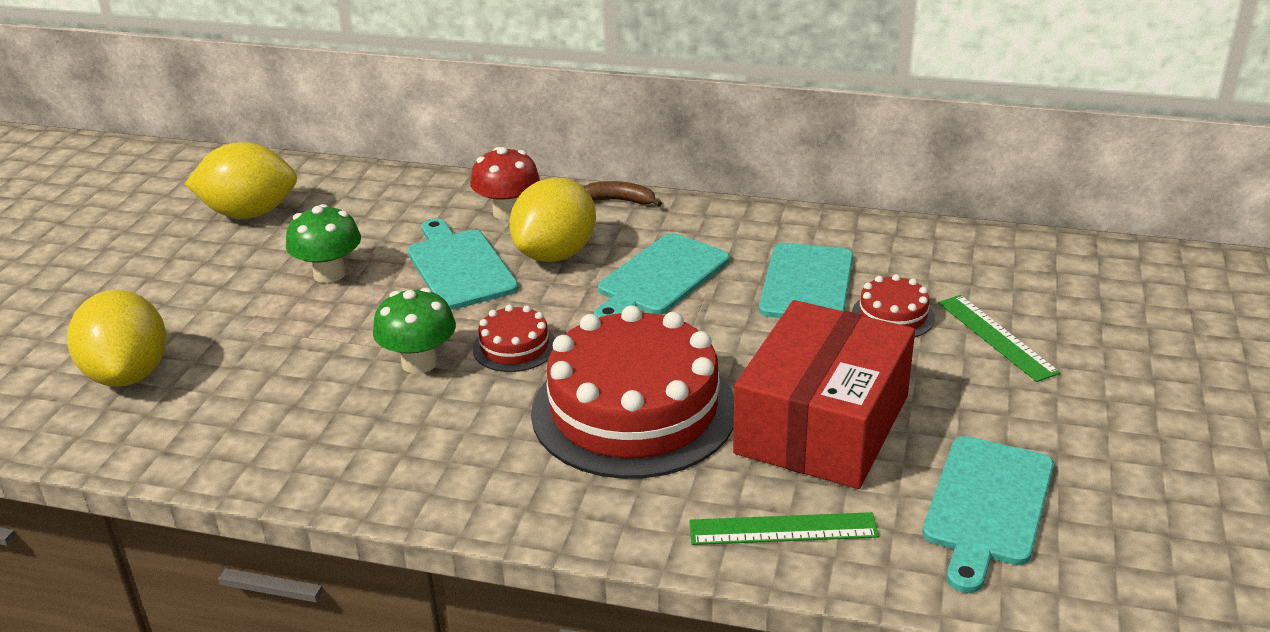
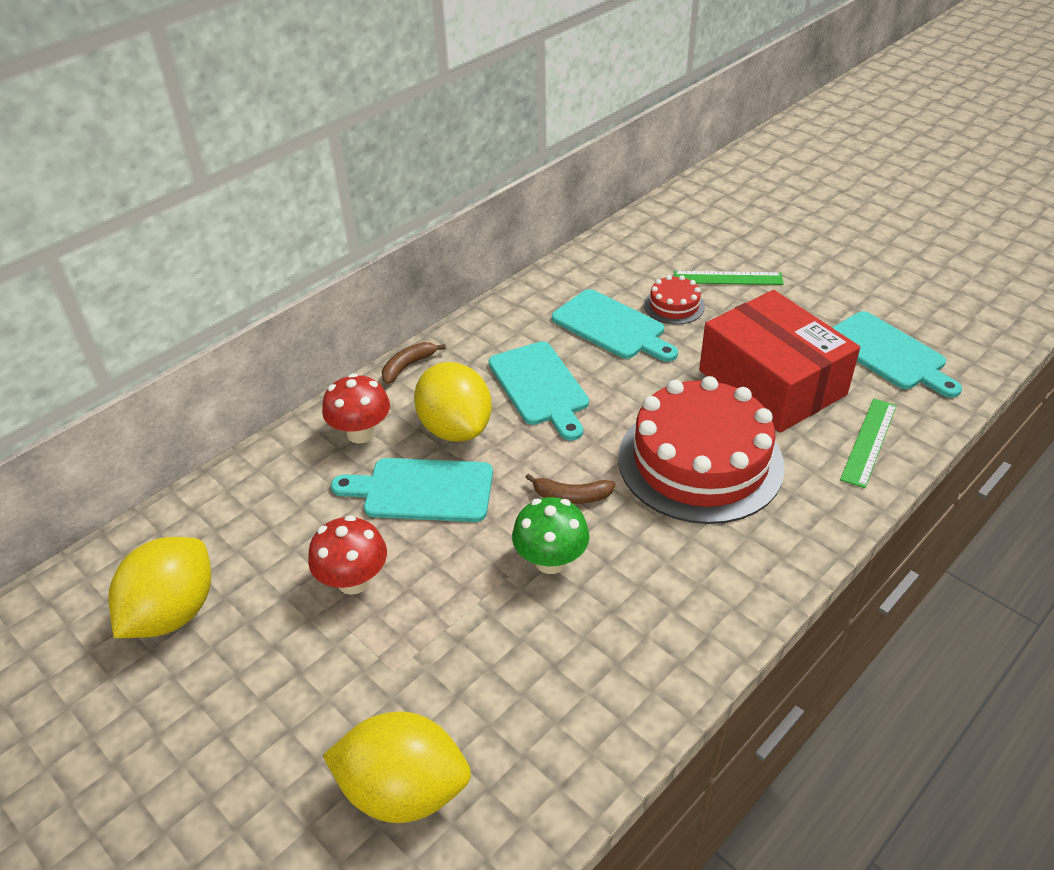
camera: 60 degrees left, 10 degrees up
(329, 274) = (353, 581): green mushroom -> red mushroom
(514, 347) = (571, 496): red cake -> brown banana

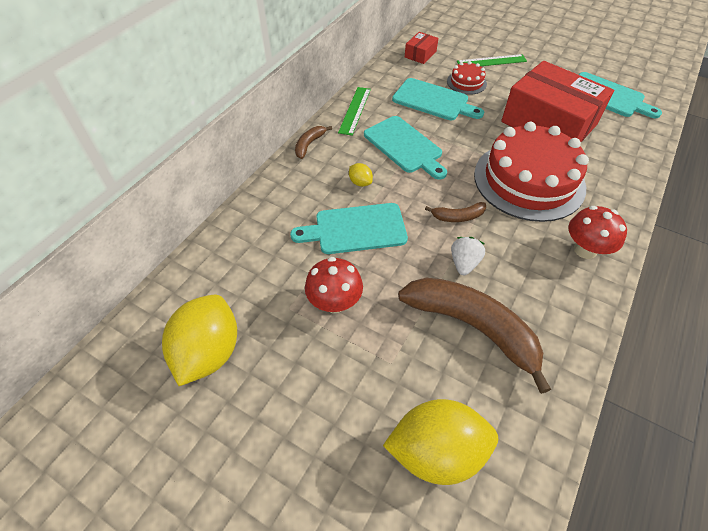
camera: 15 degrees left, 10 degrees up
(361, 433) = (296, 196): red mushroom -> red mushroom (585, 250)
(455, 428) = (360, 182): yellow lemon -> yellow lemon, size x0.42
(523, 647) = (473, 327): none -> brown banana
(551, 561) = (464, 263): green mushroom -> white strawberry
(623, 255) = (420, 54): none -> red box
(869, 442) = (623, 152): green ruler -> green ruler (355, 110)

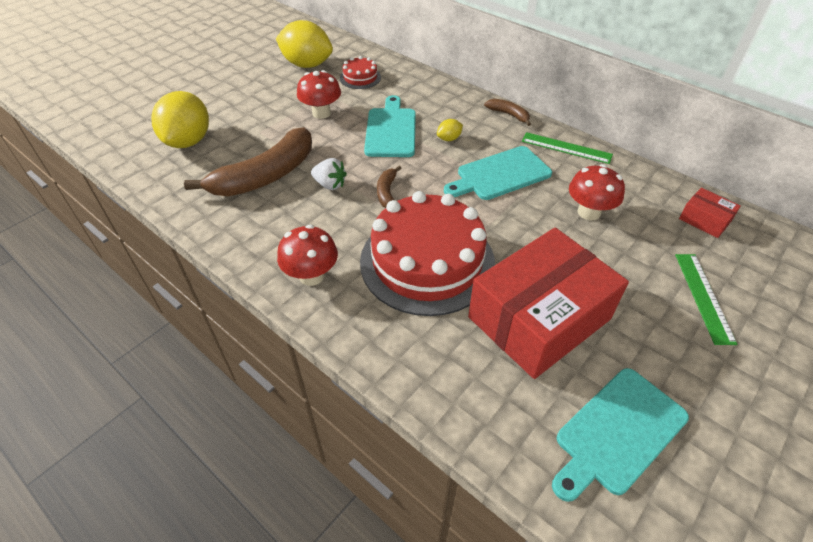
camera: 100 degrees right, 5 degrees down
(433, 101) = (589, 212): turquoise cutting board -> red mushroom
(466, 82) = (636, 253): red cake -> red cake (360, 78)

